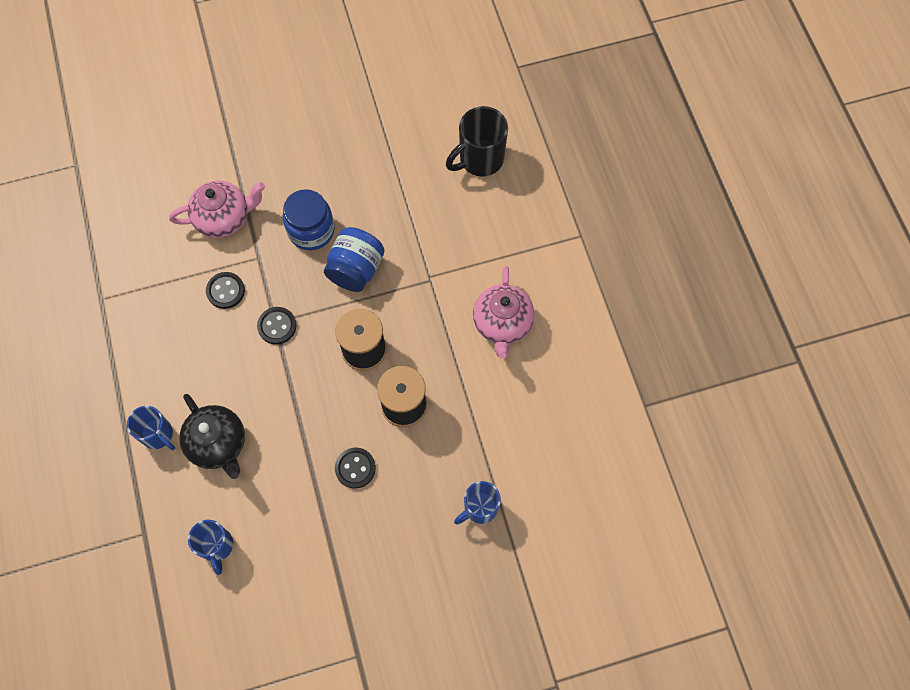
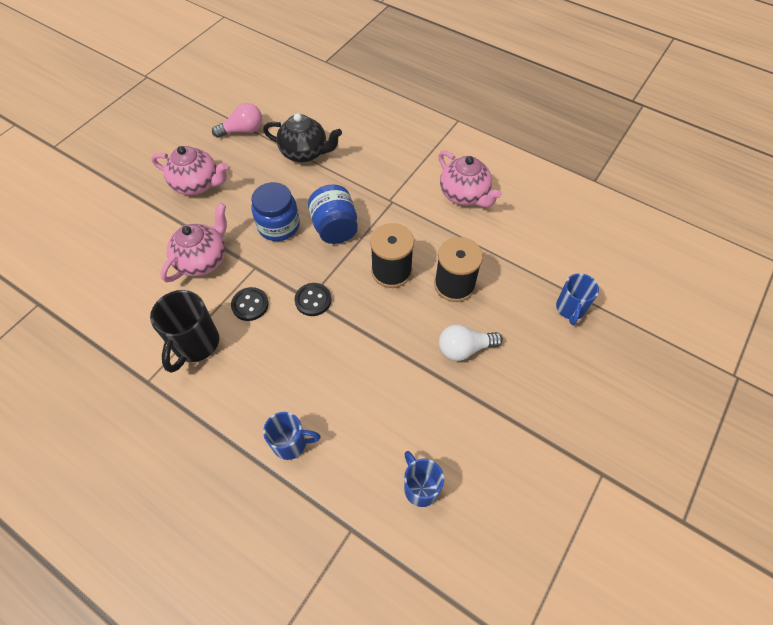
camera: 40 degrees left, 10 degrees down
(217, 546) = (420, 487): blue mug -> blue mug turned 150 degrees counterclockwise
(218, 444) = (347, 411): black teapot -> black teapot (305, 153)
(280, 134) = (197, 184): none -> pink teapot
(355, 468) = (464, 348): black button -> white light bulb
(367, 100) = (243, 130): none -> pink light bulb
(479, 159) = (353, 119): black mug -> black mug (195, 344)

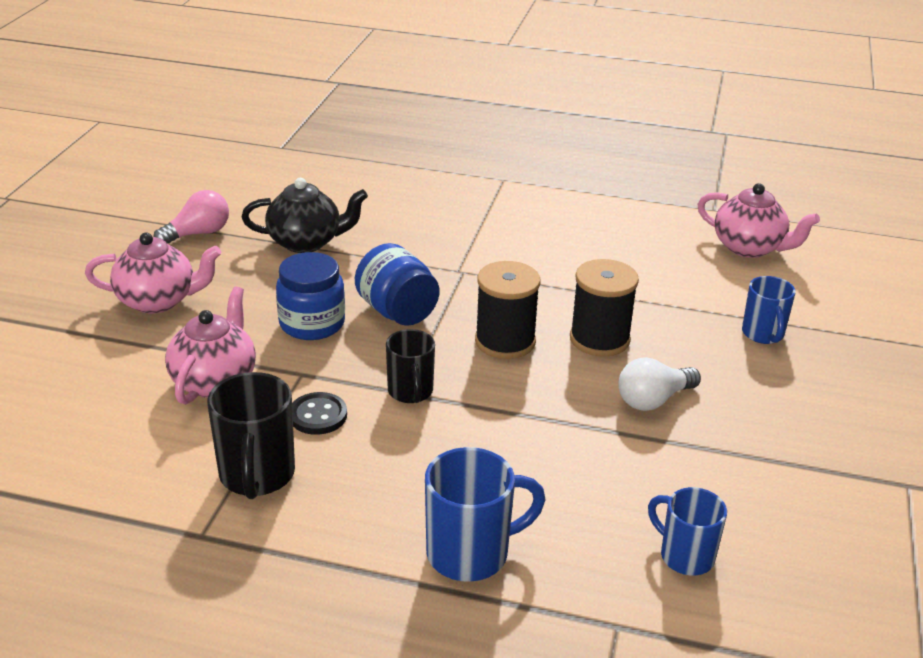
camera: 20 degrees left, 25 degrees down
(291, 443) = (471, 553): blue mug -> blue mug, size x1.50
(313, 300) = (410, 392): black button -> black mug
(464, 195) = (557, 249): pink teapot -> pink teapot (749, 248)

